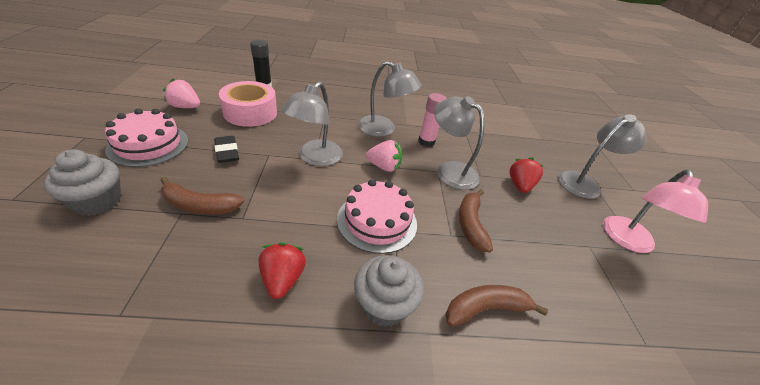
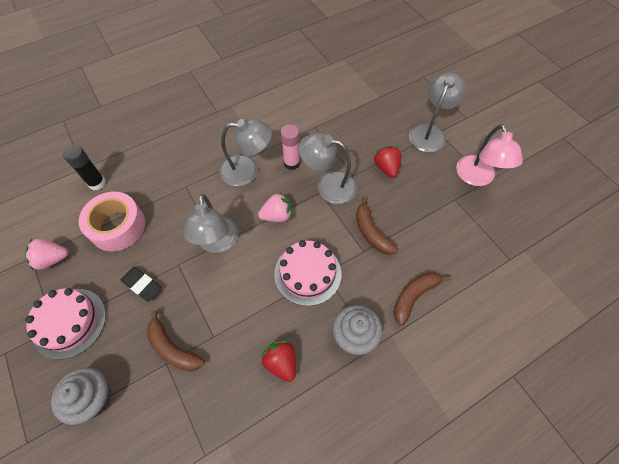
camera: 25 degrees left, 20 degrees up
(199, 206) = (173, 348): brown banana -> brown banana turned 60 degrees clockwise

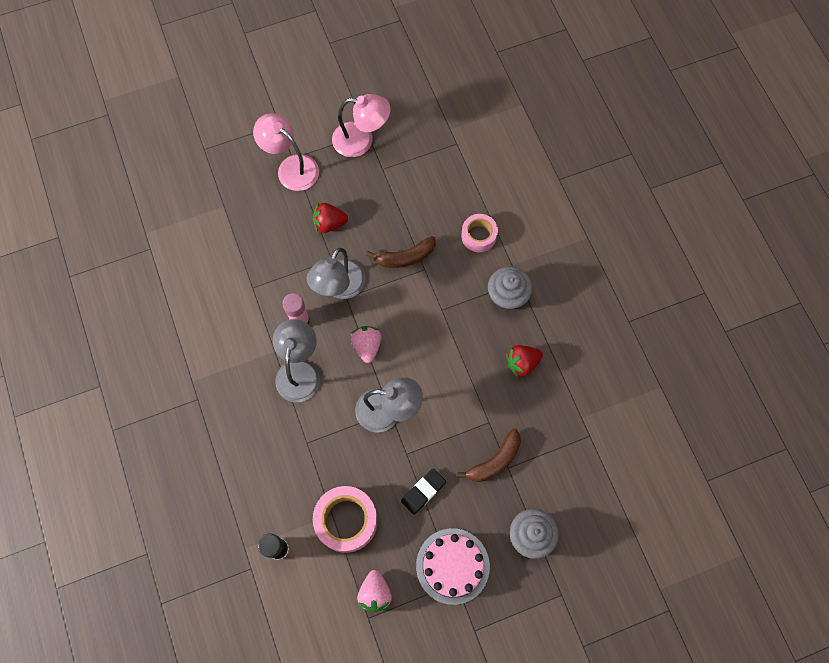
camera: 80 degrees left, 10 degrees up
(307, 273) = (439, 326): pink cake -> none
(414, 296) = (478, 236): brown banana -> pink tape
(429, 132) = (291, 167): grey lamp -> pink lamp

